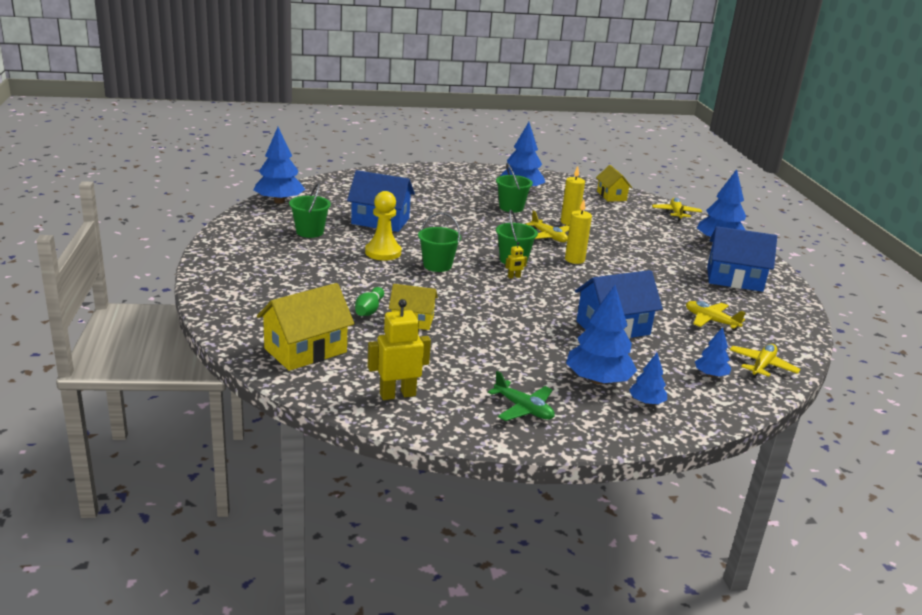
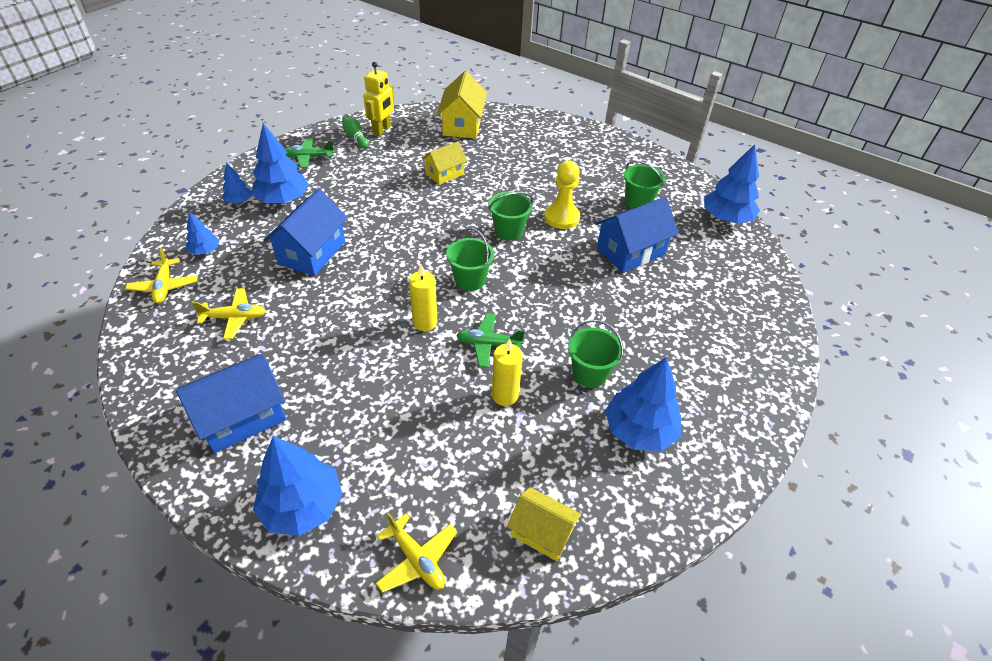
camera: 135 degrees right, 20 degrees up
(369, 310) = (479, 166): green bowling pin -> green bowling pin (355, 137)
(514, 277) = (442, 259): yellow robot -> none
(548, 237) = (488, 344): yellow plane -> green plane

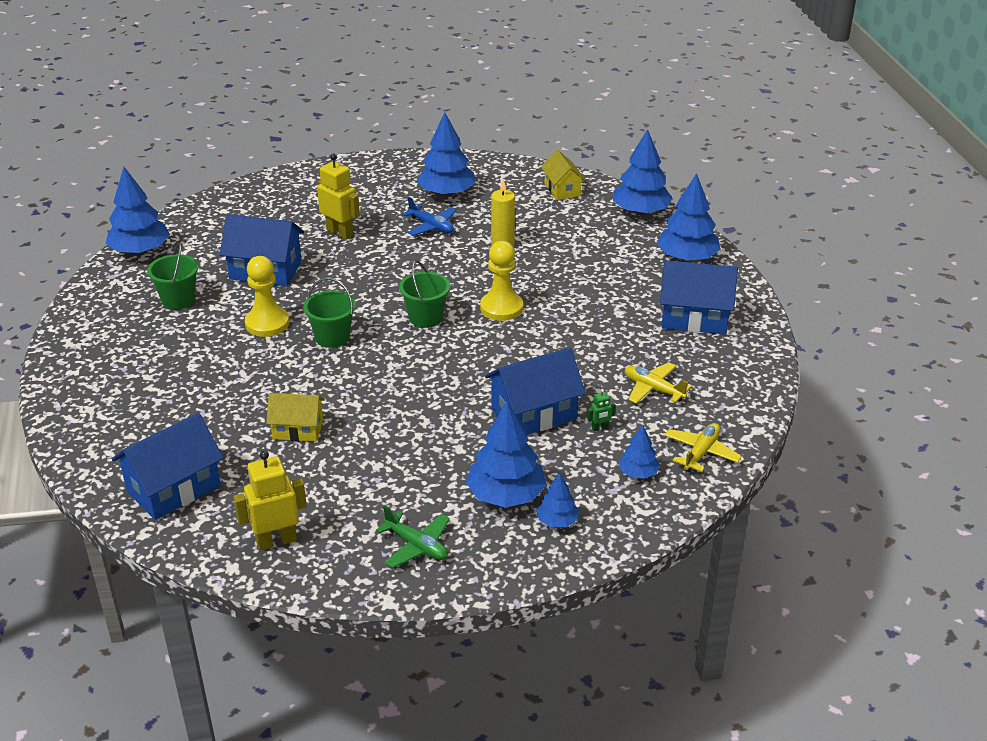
camera: 135 degrees left, 10 degrees down
(255, 266) = (599, 428): none -> green robot
(355, 137) = (324, 547): green bowling pin -> none
(416, 559) = (641, 211): yellow plane -> blue tree
(425, 322) = (501, 308): yellow candle -> yellow pawn
(462, 125) = (173, 488): yellow house -> blue house
(488, 344) = (473, 272): green plane -> none
(589, 374) = (431, 226): green bucket -> blue plane
(643, 316) = (340, 232): none -> yellow robot

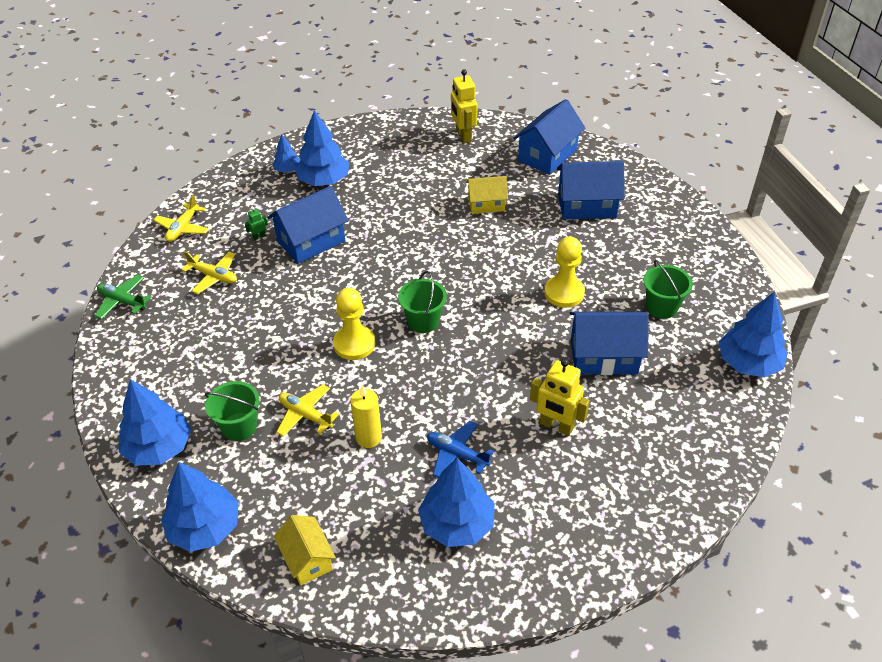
camera: 170 degrees right, 10 degrees up
(276, 541) = (463, 136): yellow robot -> yellow robot turned 105 degrees clockwise
(332, 337) = (499, 287): green bucket -> green bucket (239, 426)
(416, 546) = (375, 144): green plane -> green plane (122, 301)
(556, 263) = (305, 415): none -> yellow plane
(638, 473) = (231, 207): blue tree -> none
(694, 317) = (165, 360): blue house -> blue house (587, 205)

